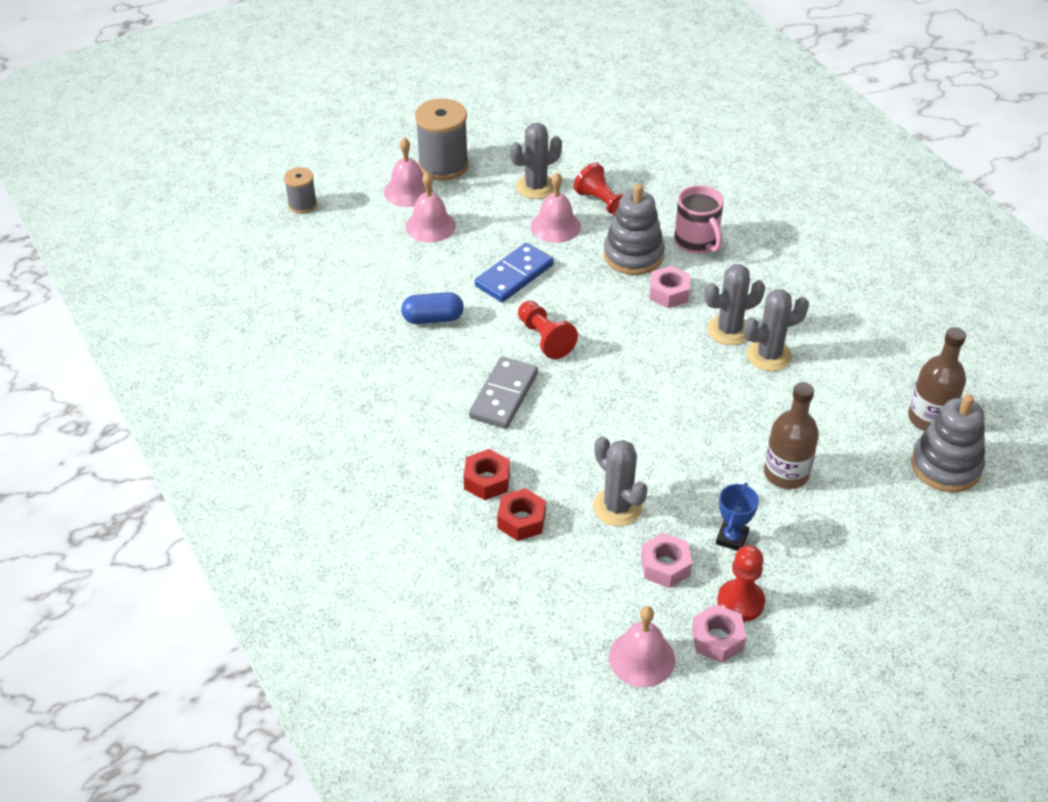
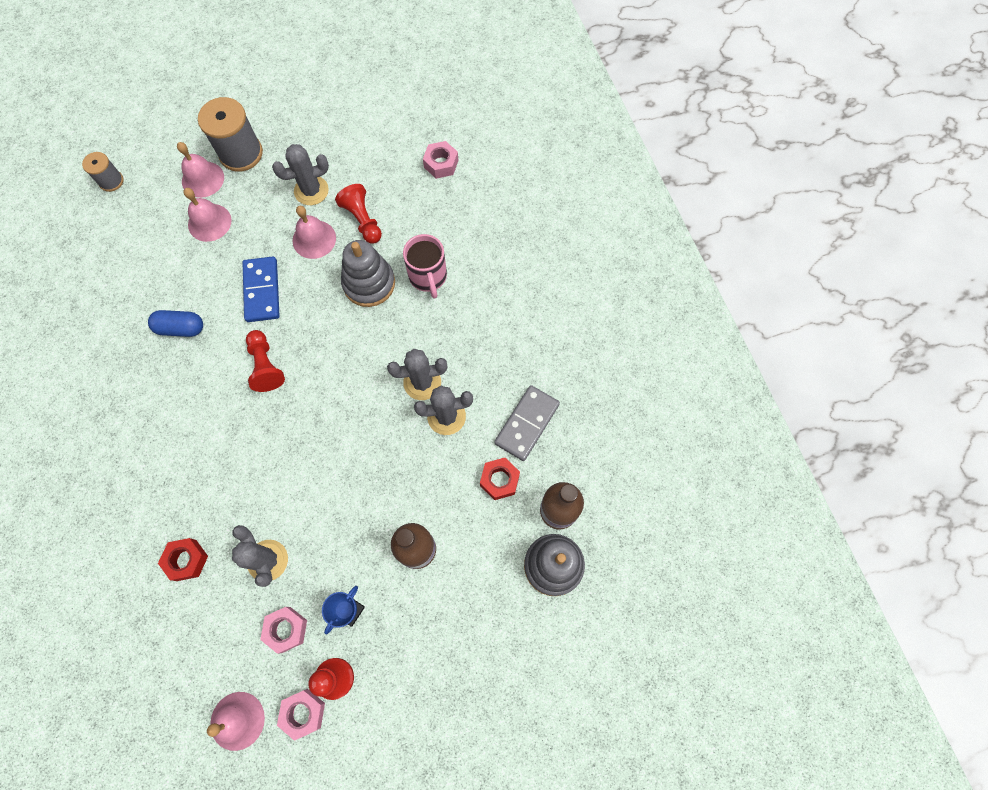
camera: 10 degrees right, 25 degrees up
(487, 480) = (172, 513): red nut -> red nut (499, 480)
(503, 395) = (213, 423): grey domino -> grey domino (526, 423)
(514, 276) = (262, 291): blue domino -> blue domino turned 60 degrees counterclockwise
(669, 293) = (385, 331): pink nut -> pink nut (441, 164)

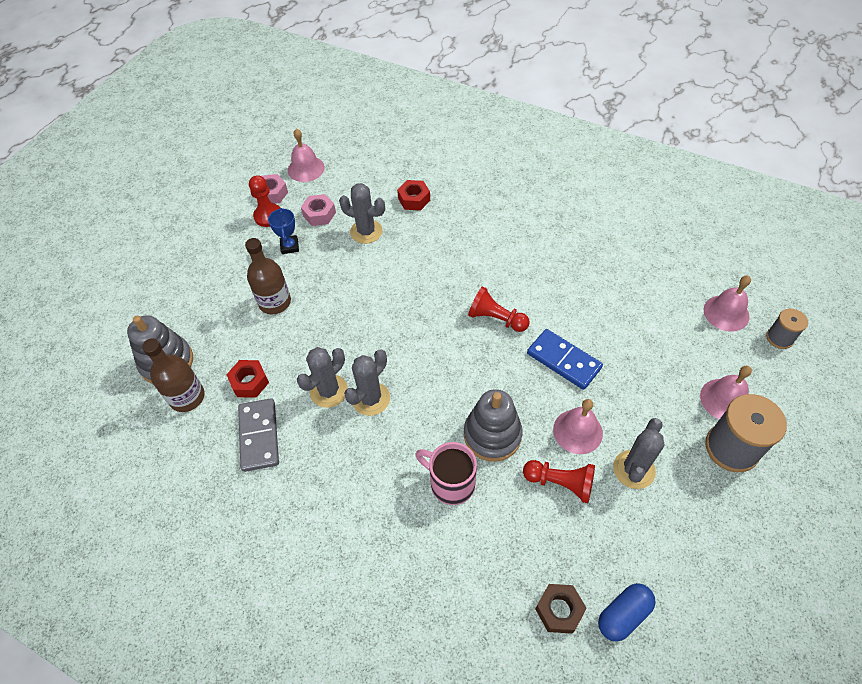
camera: 140 degrees right, 15 degrees down
(181, 328) = (582, 293): blue capsule -> blue capsule (623, 615)
(209, 222) = (669, 373): pink bell -> pink bell (726, 313)
(441, 164) = (559, 610): pink nut -> brown nut

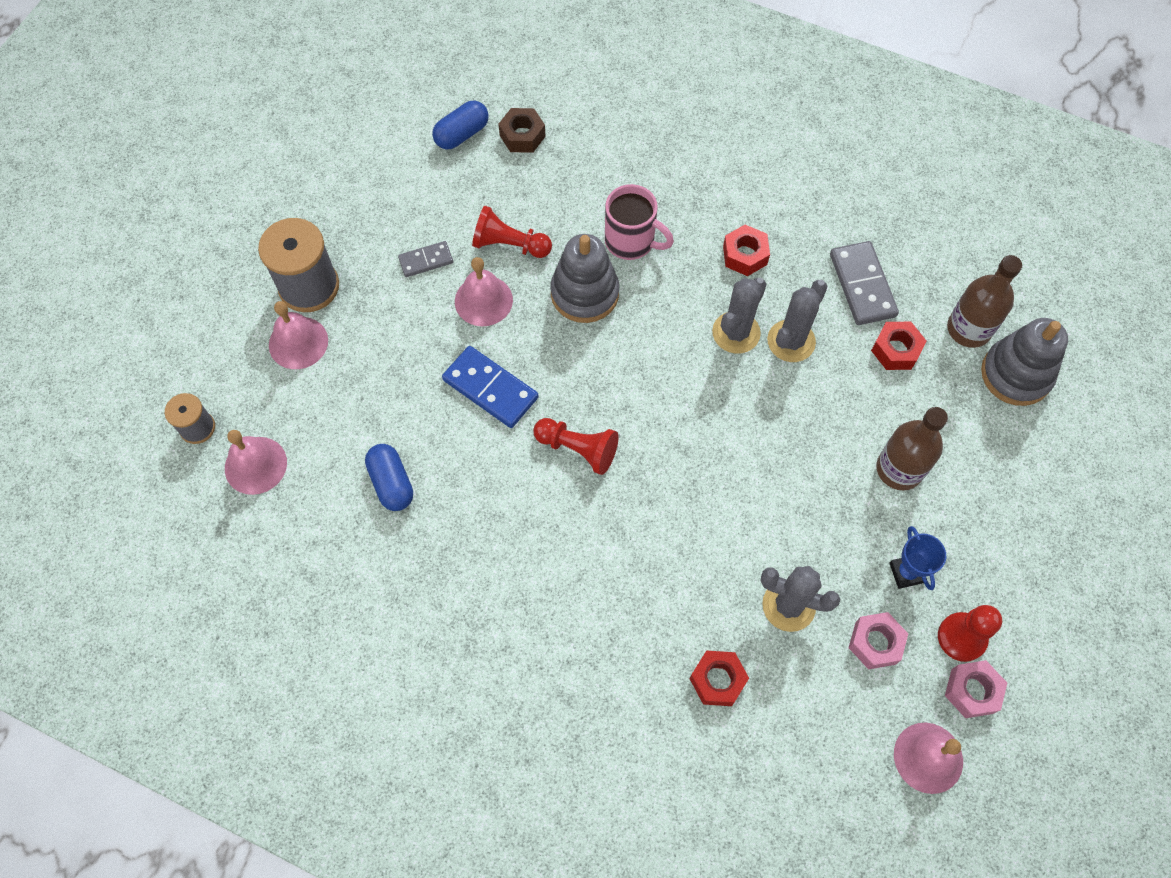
camera: 175 degrees right, 10 degrees up
(352, 466) = (745, 255): none -> red nut
(625, 300) = (391, 483): none -> blue capsule
(634, 469) = (426, 261): grey cactus -> grey domino

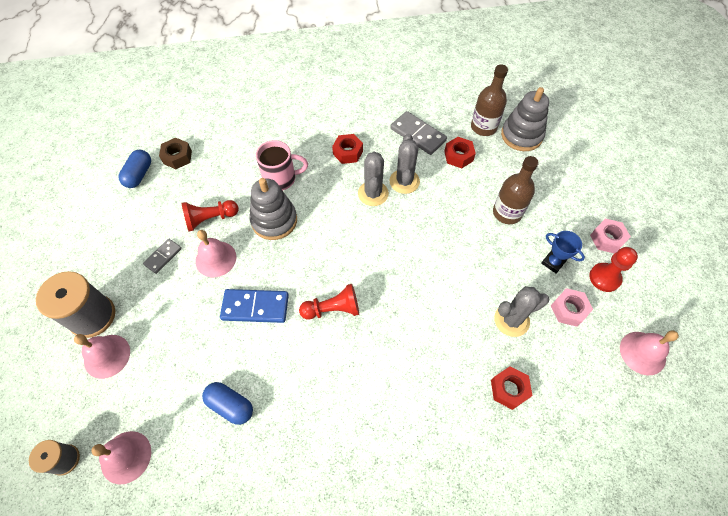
camera: 35 degrees left, 5 degrees down
(972, 691) = (632, 302): pink nut -> pink nut (607, 239)

